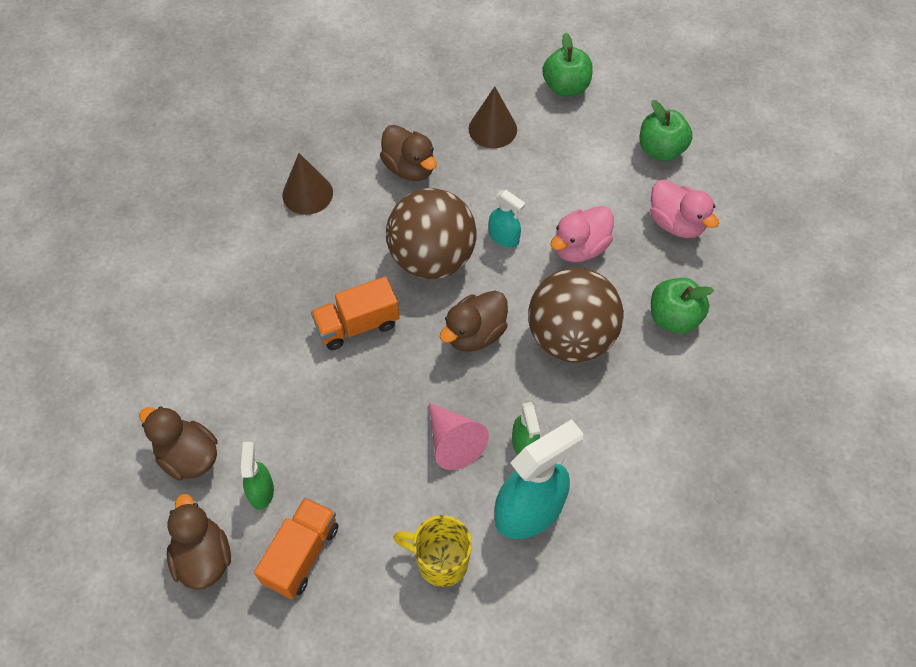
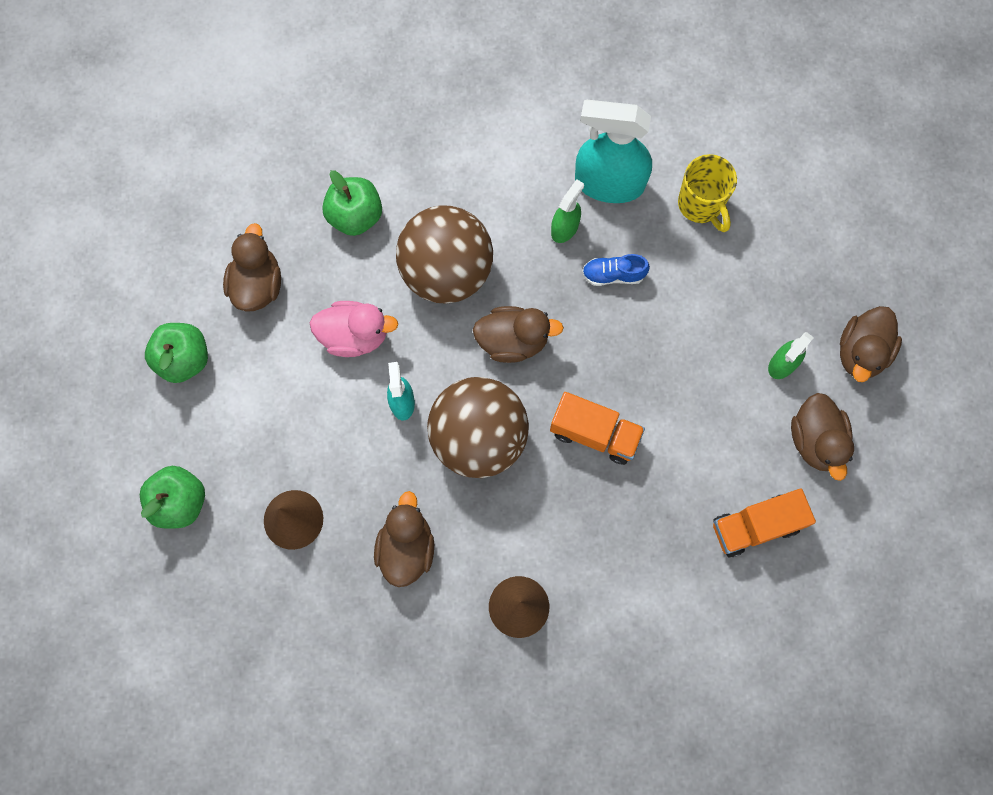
camera: 135 degrees left, 15 degrees up
(301, 554) = (790, 293): orange truck -> orange truck (755, 526)
(453, 442) = (613, 275): pink cone -> blue shoe
(676, 223) = (257, 284): pink duck -> brown duck

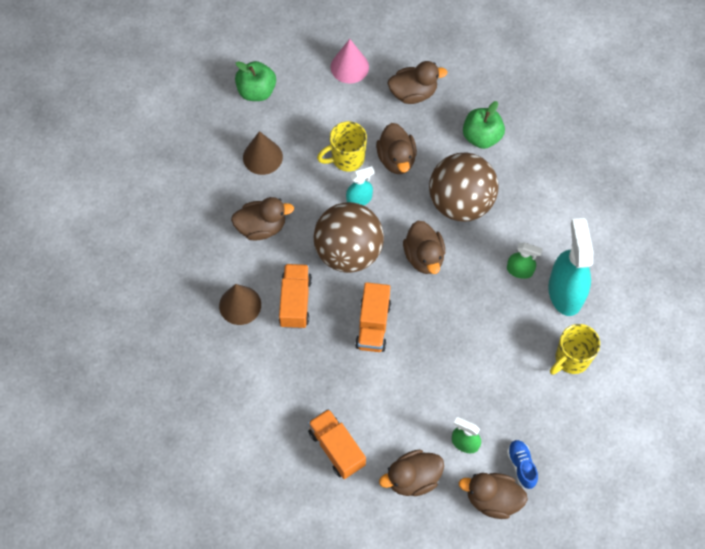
camera: 75 degrees right, 10 degrees down
(184, 359) = (349, 67): green apple -> pink cone
(333, 402) = (346, 159): none -> yellow mug
(355, 336) = (396, 159): pink duck -> brown duck
(534, 528) = (295, 302): none -> orange truck
(613, 275) = (495, 311): blue shoe -> blue shoe (521, 466)

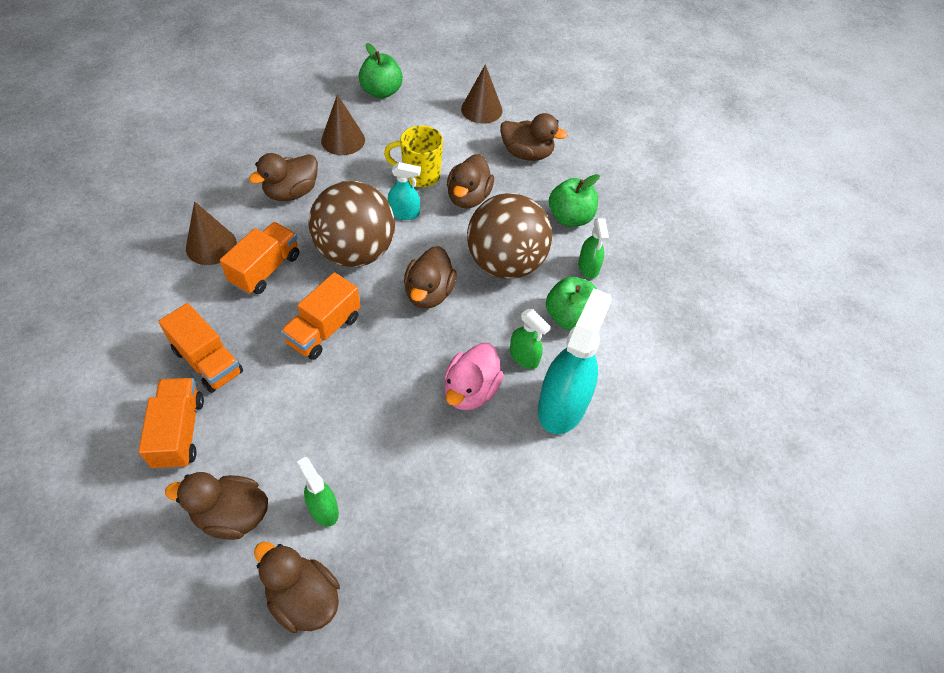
camera: 25 degrees right, 10 degrees down
(261, 227) = (291, 192): brown duck -> brown duck turned 120 degrees clockwise
(313, 392) = (208, 361): none -> orange truck
(349, 67) = (481, 109): pink cone -> brown cone
(501, 314) = (471, 390): none -> pink duck
(520, 174) = (588, 267): none -> green spray bottle
(521, 466) = (370, 577): blue shoe -> none
(531, 222) = (569, 317): none -> green apple
(571, 359) = (519, 483): yellow mug -> none

